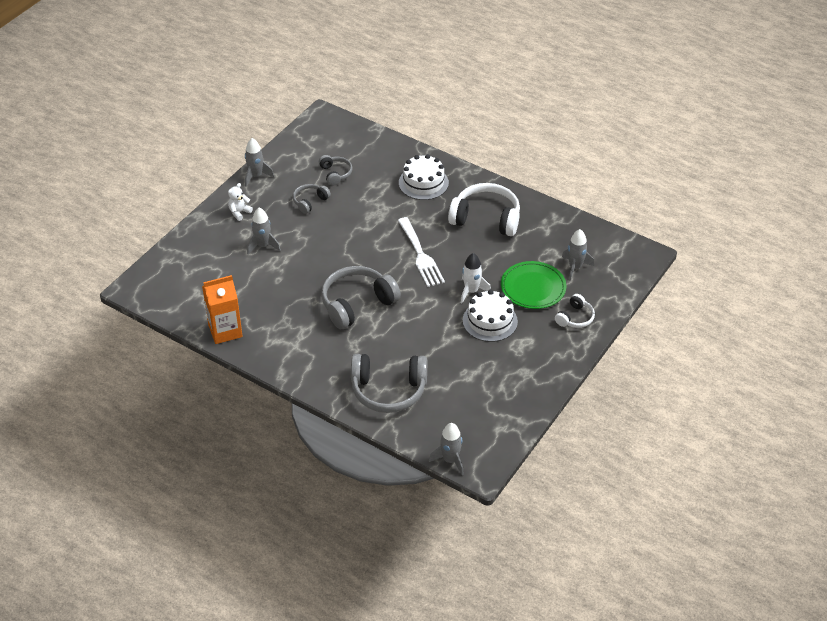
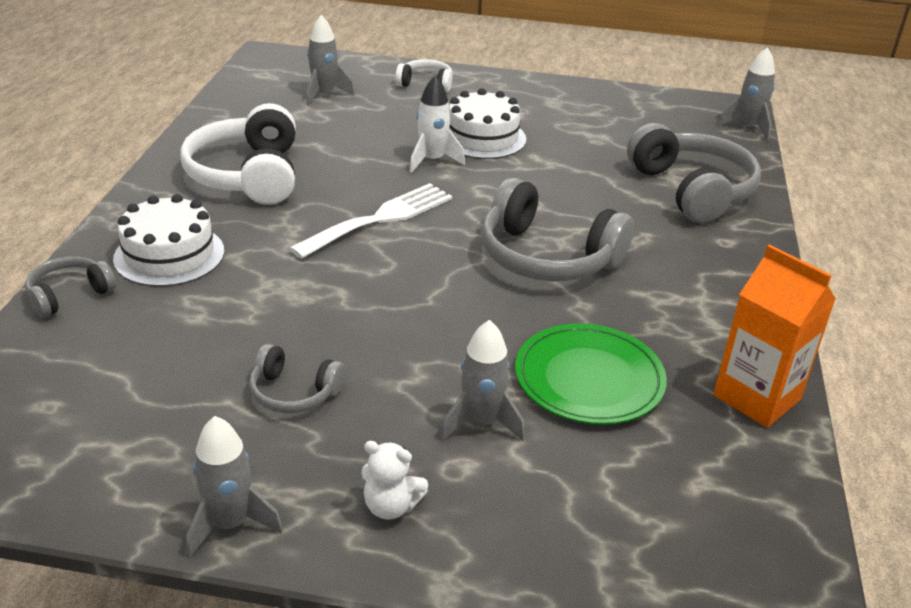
camera: 115 degrees left, 10 degrees down
(335, 174) = (175, 380): grey headphones -> grey headphones (69, 295)
(533, 287) = (388, 117): green plate -> green plate (589, 379)

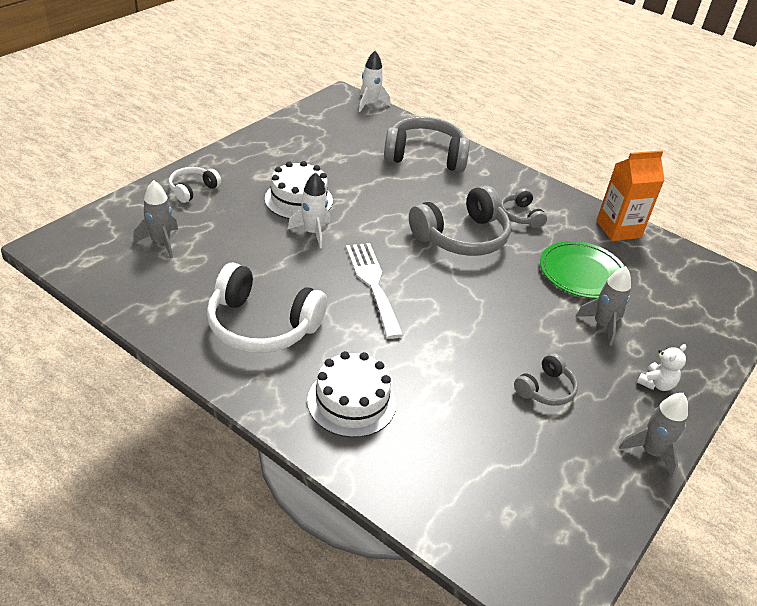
camera: 65 degrees left, 5 degrees up
(69, 295) = (374, 473): grey headphones -> grey headphones (520, 216)
(748, 127) = (370, 104): grey rocket -> white rocket

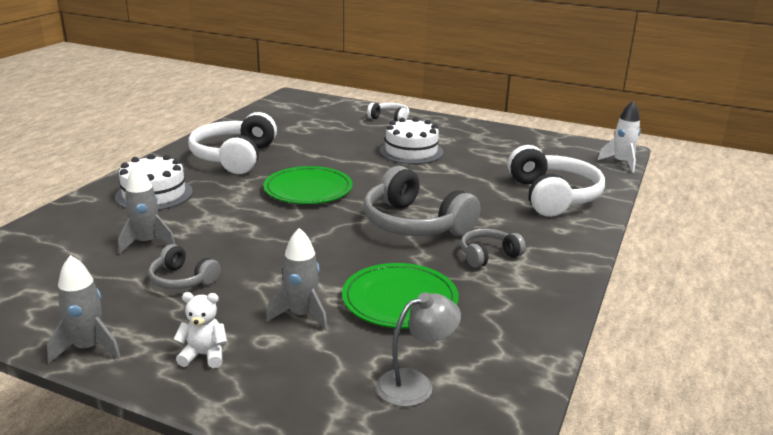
camera: 80 degrees right, 15 degrees down
(160, 242) = (315, 119): grey rocket -> grey rocket (146, 242)
(312, 232) = (366, 161): white rocket -> none
(373, 284) = (308, 189): white fork -> green plate
(425, 156) = (552, 196): grey headphones -> white headphones
(618, 229) = (527, 330): orange carton -> none
(656, 384) = (204, 355): white teddy bear -> white teddy bear turned 150 degrees clockwise
(679, 289) = (415, 384): none -> grey lamp

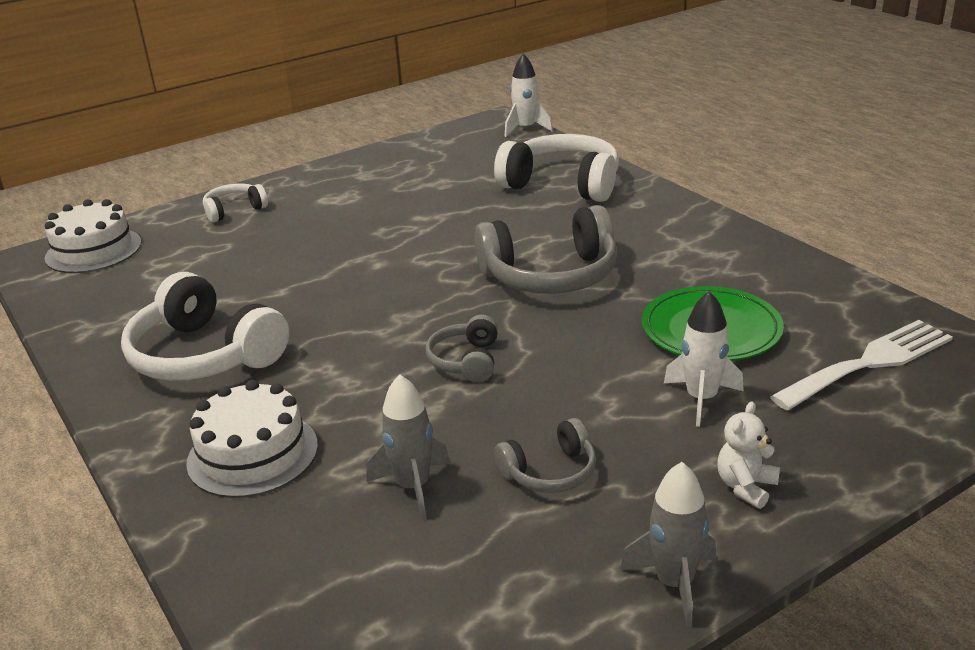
camera: 55 degrees left, 5 degrees up
(301, 315) = (701, 399): grey rocket -> white rocket
(308, 189) = (384, 321): green plate -> none
(411, 151) = (356, 225): white cake -> white cake (93, 250)
(415, 384) = (869, 363): grey lamp -> white fork
(488, 255) = (658, 255): grey headphones -> grey headphones (466, 361)

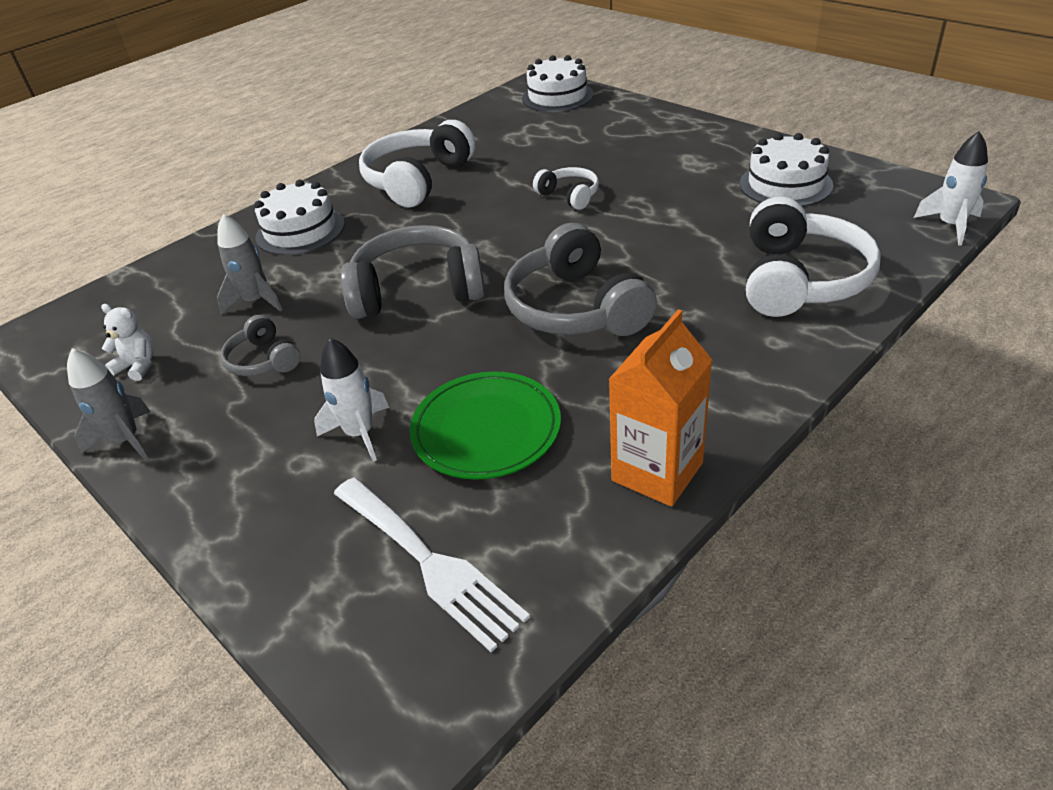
camera: 80 degrees right, 10 degrees up
(234, 210) = (646, 125): white headphones -> white headphones (569, 196)
(417, 168) = (785, 184): none -> white cake
(466, 361) = (417, 290): grey headphones -> grey headphones, size x1.93
(746, 487) = (228, 472): white teddy bear -> white teddy bear (138, 366)
(774, 262) = (657, 472): none -> orange carton

